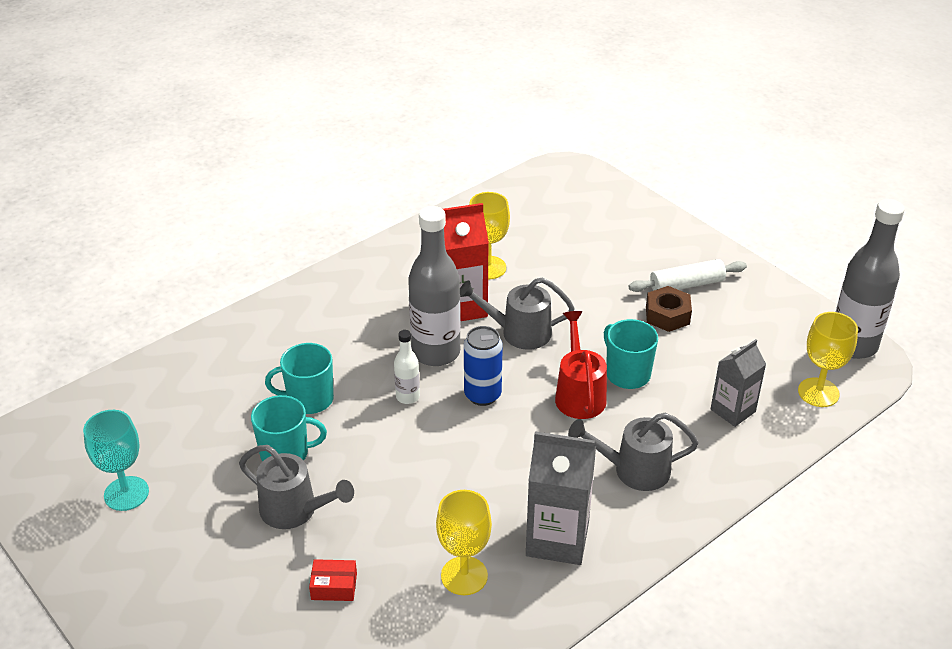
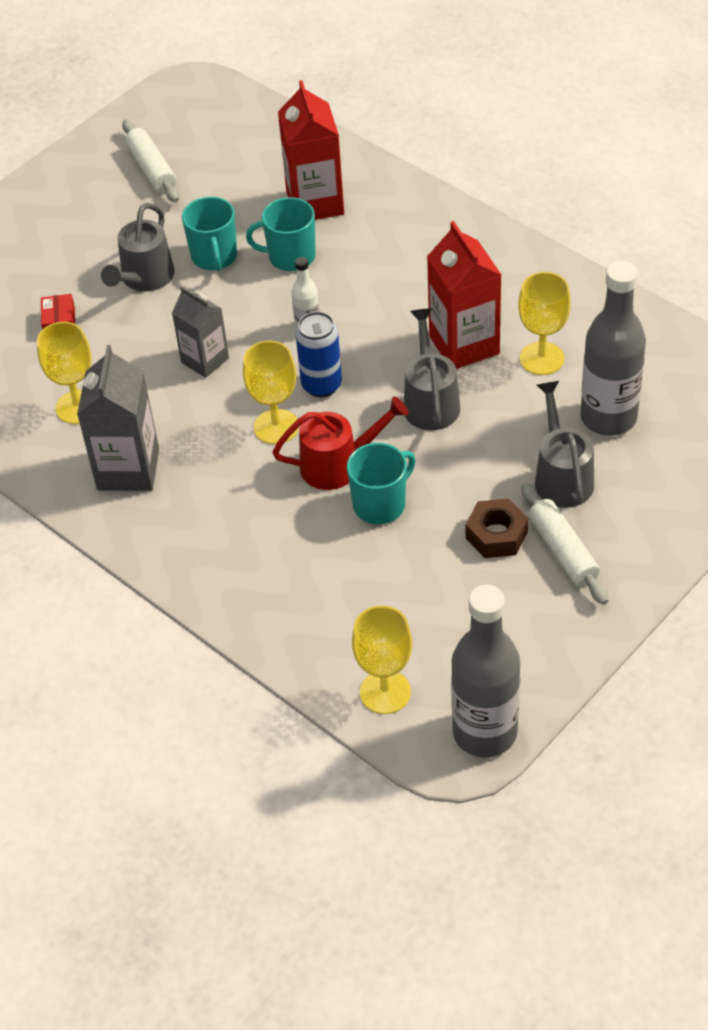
camera: 85 degrees right, 10 degrees up
(126, 493) = (152, 169): turquoise goblet -> white rolling pin
(242, 376) = (315, 203): none -> red carton
(309, 399) = (290, 257): turquoise mug -> turquoise mug turned 75 degrees counterclockwise
(436, 352) = (381, 338): grey bottle -> grey bottle (608, 417)
(526, 429) = (276, 427): none -> yellow goblet
(633, 470) = (229, 521): grey watering can -> grey watering can (561, 476)
(733, 410) = (337, 606): grey carton -> grey carton (205, 360)

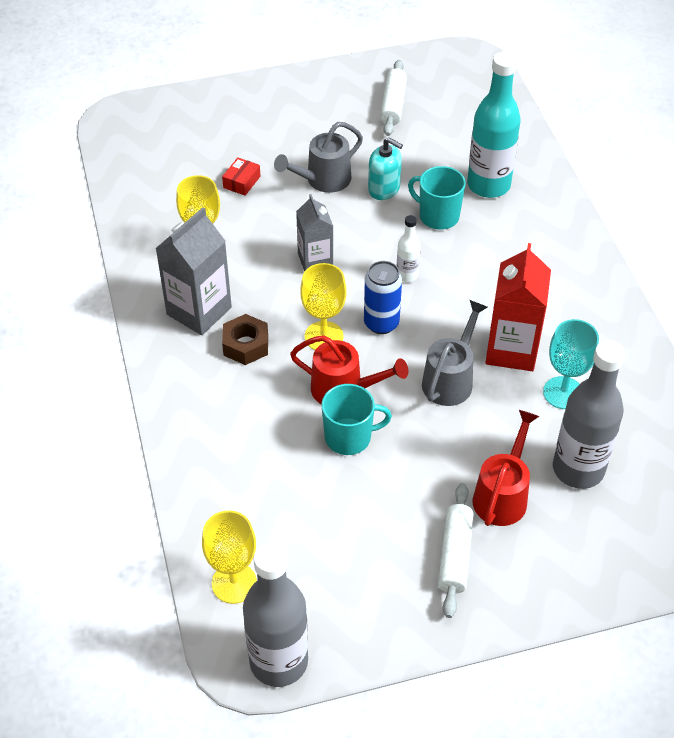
camera: 30 degrees right, 0 degrees up
(214, 257) = (384, 189): turquoise mug -> turquoise soap dispenser
(315, 203) = (488, 185): red carton -> turquoise bottle
(496, 535) = (415, 512): brown nut -> brown nut (246, 345)
(541, 358) = (563, 393): yellow goblet -> turquoise goblet
(561, 476) = (502, 494): grey watering can -> red watering can

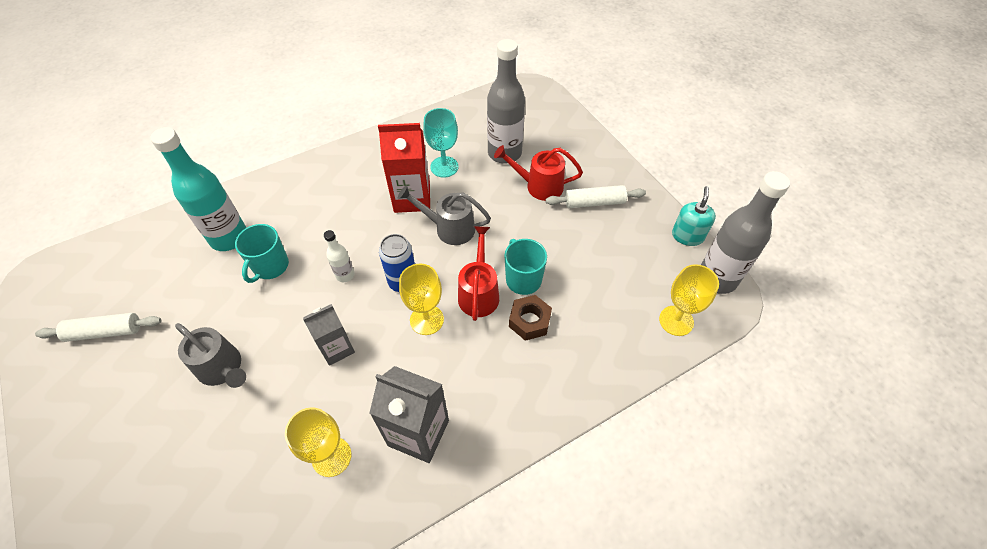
camera: 105 degrees left, 5 degrees up
(242, 182) = (226, 448): red box -> none
(246, 345) = (451, 378): brown nut -> brown nut (529, 321)
(384, 189) = (235, 314): turquoise soap dispenser -> turquoise soap dispenser (687, 236)

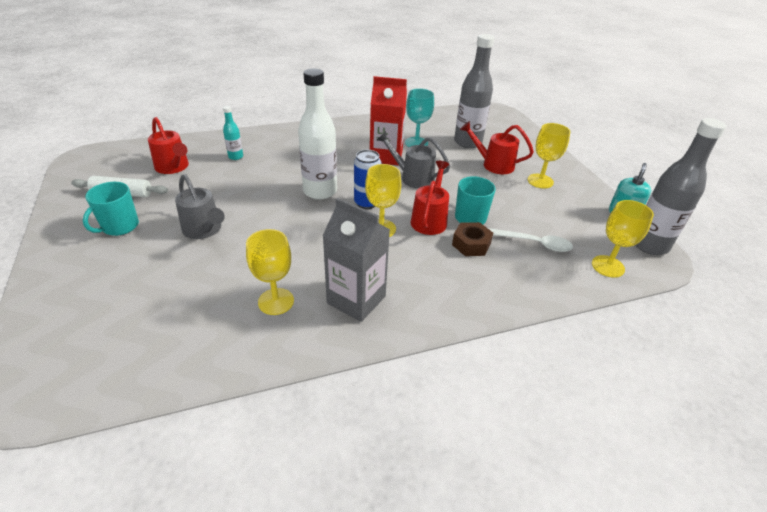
camera: 10 degrees right, 15 degrees down
(156, 273) = (174, 167): none -> red watering can
(229, 238) = (236, 157): turquoise bottle -> turquoise bottle, size x0.48
(270, 266) = (262, 177): turquoise mug -> turquoise mug (120, 226)
(337, 348) = (300, 233): grey carton -> none
(345, 275) = (320, 191): white bottle -> white bottle, size x2.10
(594, 202) = (540, 181): white rolling pin -> yellow goblet
(597, 304) = (534, 243): none -> white spoon

